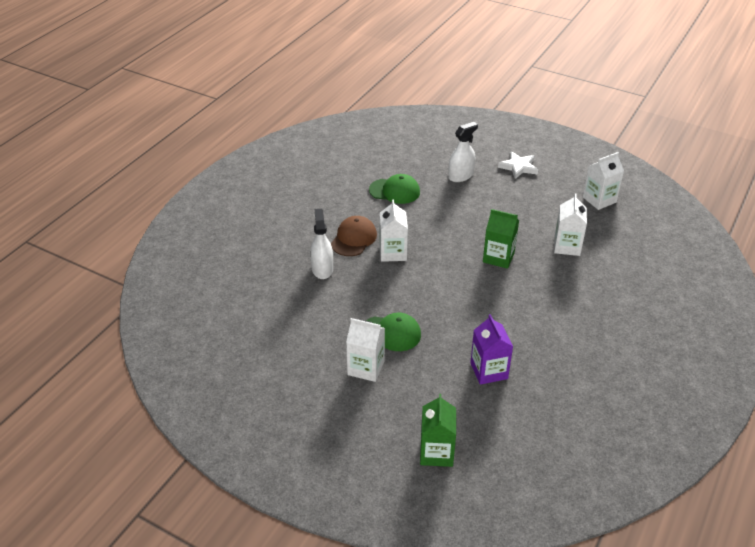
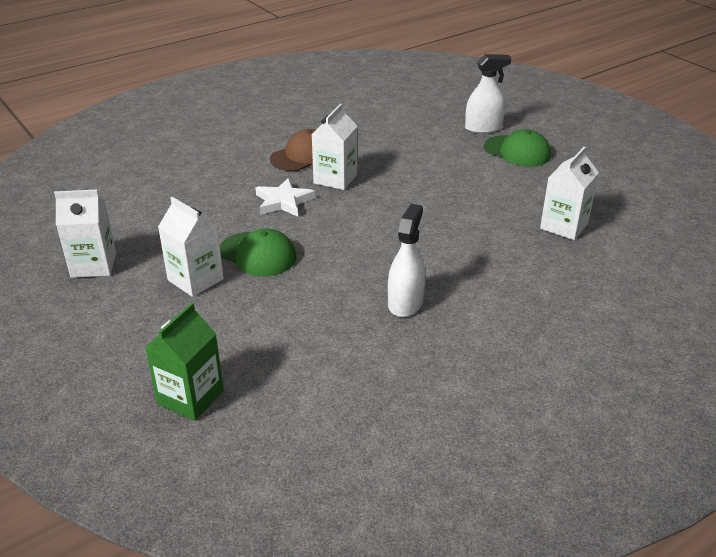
camera: 25 degrees right, 5 degrees down
(322, 269) = (241, 174): white spray bottle -> white spray bottle (405, 302)
(394, 191) = (391, 125): green cap -> green cap (517, 151)
(489, 371) = (341, 329): purple carton -> none
(498, 257) = (461, 215): green carton -> none
(518, 167) = (564, 135): white star -> white star (283, 201)
(599, 200) = (650, 189): white carton -> white carton (93, 265)

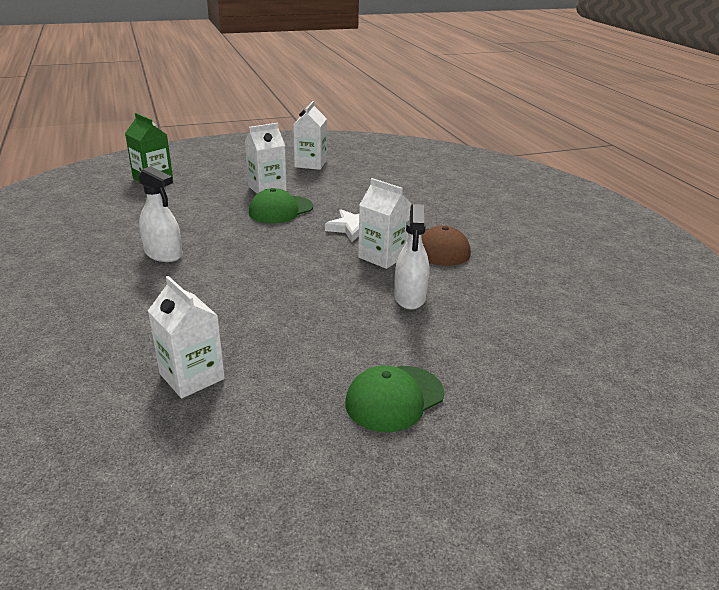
camera: 105 degrees right, 5 degrees down
(483, 128) = (478, 387): white spray bottle -> white spray bottle (410, 297)

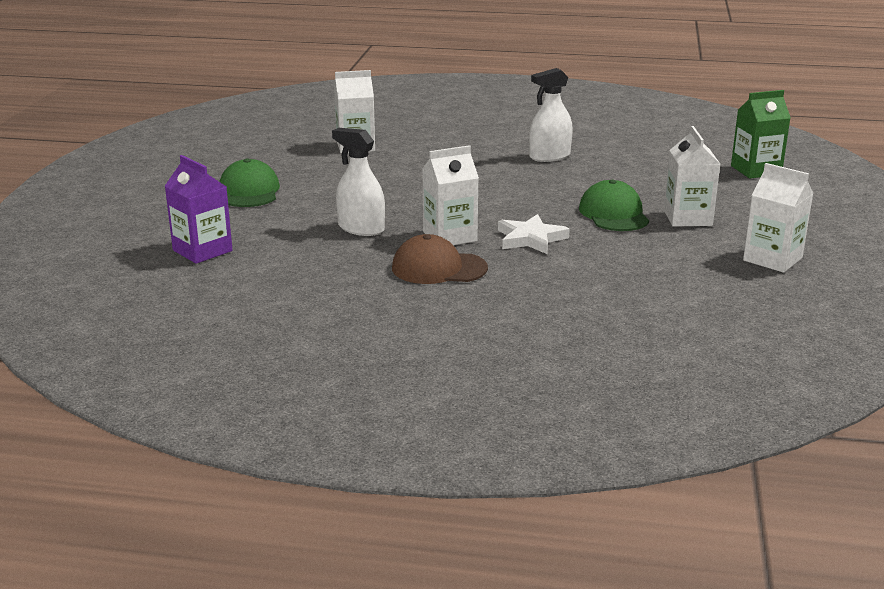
camera: 120 degrees right, 5 degrees down
(546, 362) = (202, 250): none -> purple carton

